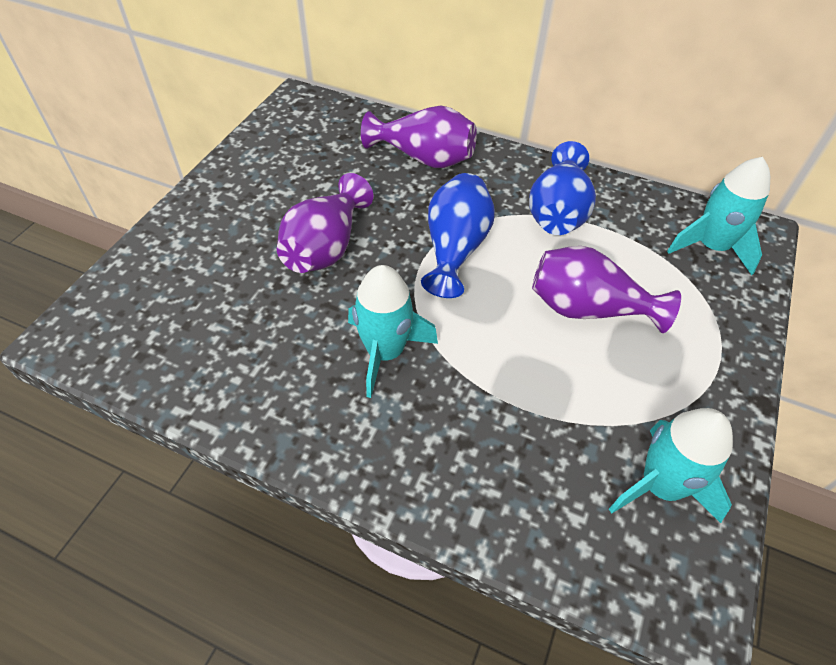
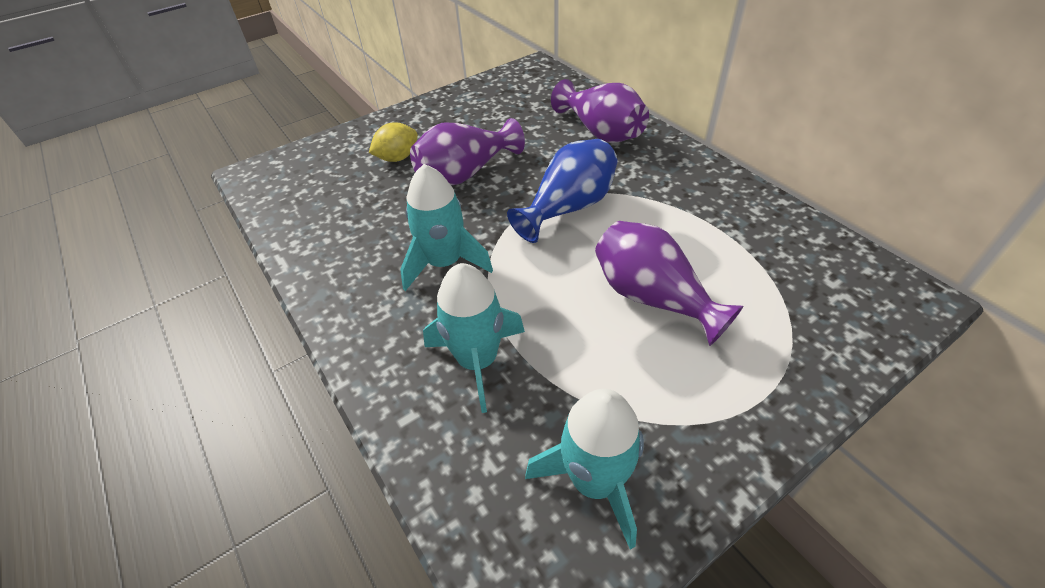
camera: 35 degrees right, 5 degrees down
(235, 255) = (397, 158): none -> yellow lemon
(557, 212) = (690, 209): blue vase -> none
(711, 247) = (841, 292): turquoise rocket -> turquoise rocket (478, 360)

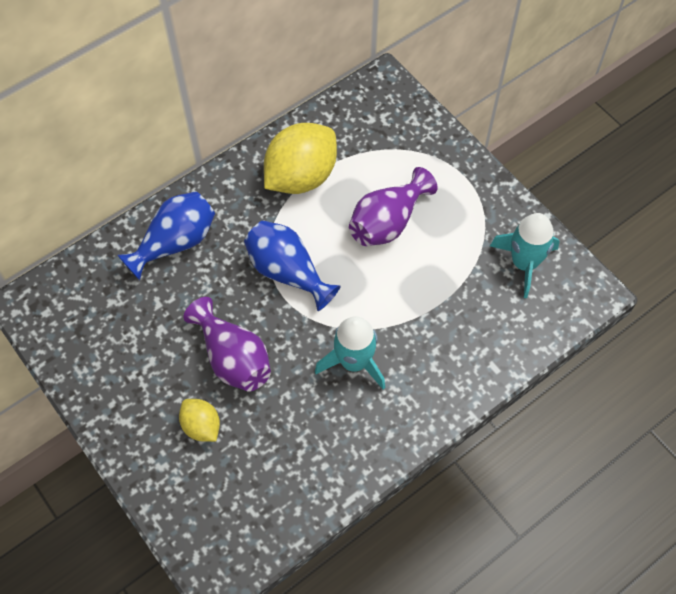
camera: 95 degrees left, 15 degrees up
(478, 360) = (447, 329): turquoise rocket -> none
(601, 132) = (175, 243): purple vase -> blue vase
(708, 215) = (301, 177): none -> yellow lemon

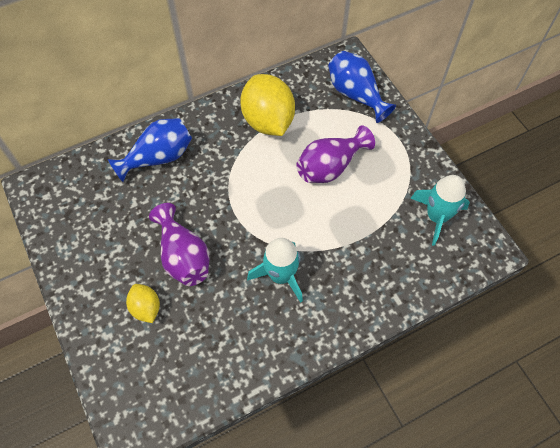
camera: 10 degrees right, 0 degrees up
(288, 272) = (242, 194): blue vase -> blue vase (356, 94)
(301, 177) = (268, 121): yellow lemon -> yellow lemon turned 75 degrees counterclockwise

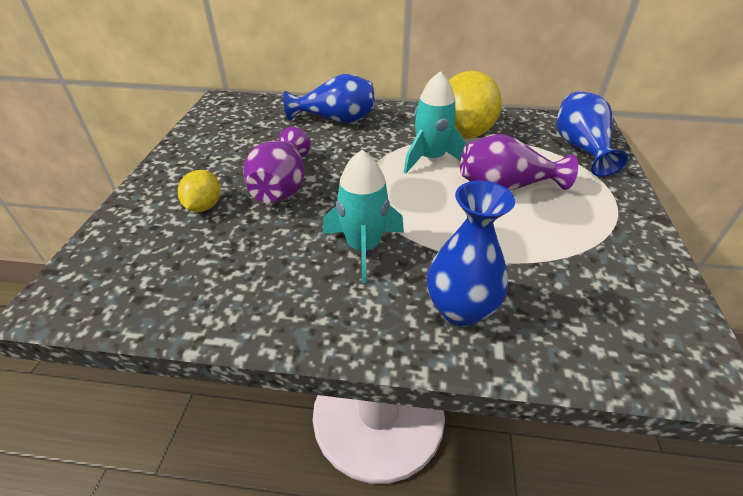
camera: 35 degrees right, 20 degrees down
(364, 286) = (460, 309): none -> blue vase
(436, 216) = (626, 289): turquoise rocket -> turquoise rocket (431, 159)

